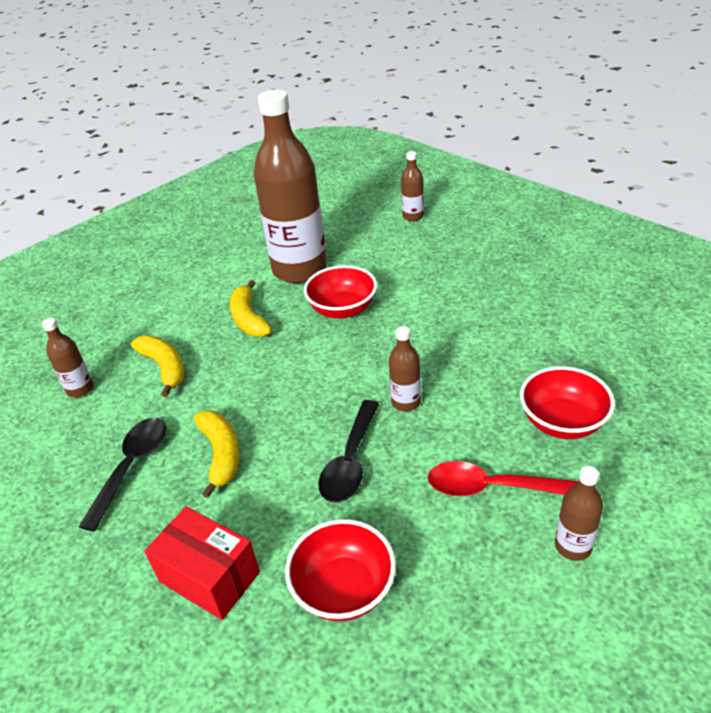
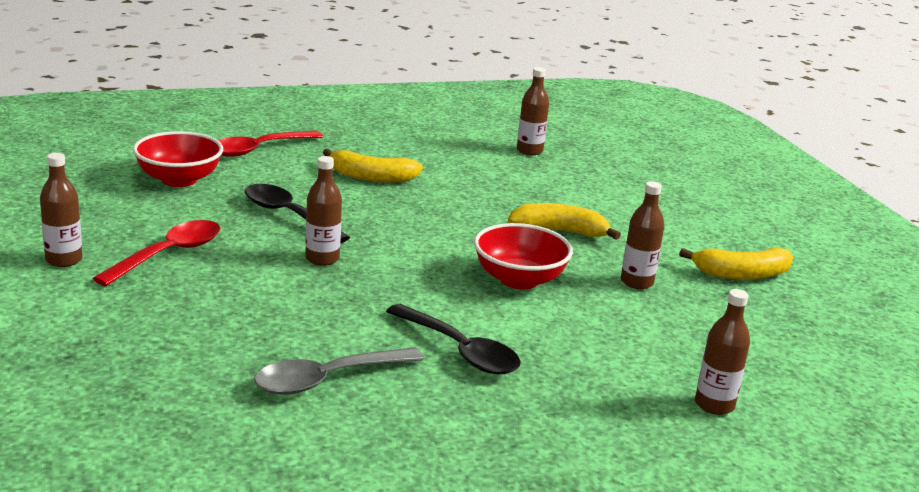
camera: 110 degrees right, 15 degrees down
(132, 467) = (403, 150): black spoon -> black spoon (460, 351)
(164, 368) = (520, 182): yellow banana -> yellow banana (741, 274)
(209, 577) = (258, 149): red box -> red spoon
(300, 269) = (636, 282): brown bottle -> brown bottle, size x0.42
(543, 327) = (327, 379): none -> grey spoon
(562, 422) = (178, 317): red bowl -> none

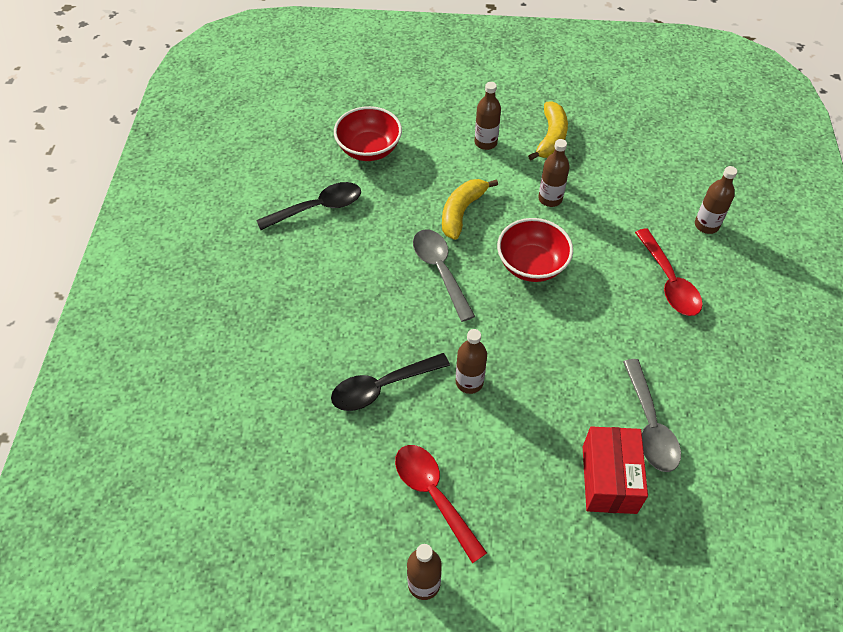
camera: 65 degrees left, 30 degrees up
(179, 180) = (278, 460): red bowl -> red bowl (369, 149)
(233, 356) = (609, 479): none -> red box
(258, 149) = (228, 377): red spoon -> red spoon (669, 281)
(371, 177) = (322, 304): yellow banana -> none
(460, 351) = (624, 334): black spoon -> black spoon (318, 208)
(463, 228) = (440, 270): none -> grey spoon
(529, 151) = (306, 174): brown bottle -> brown bottle (485, 142)

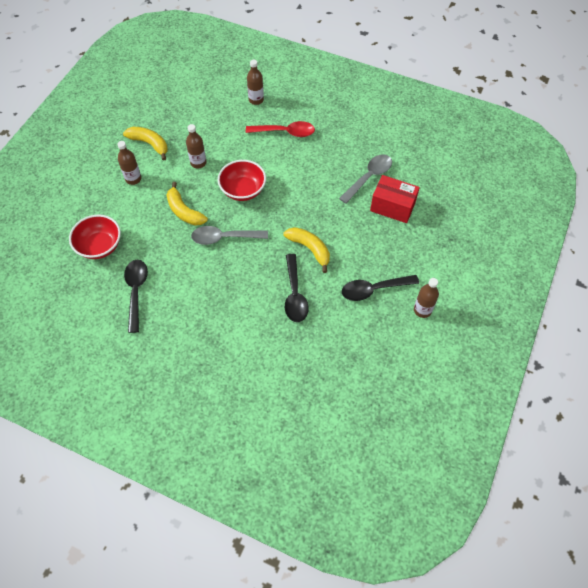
camera: 70 degrees left, 5 degrees up
(434, 495) = (373, 289): red spoon -> black spoon
(469, 382) = (310, 249): brown bottle -> yellow banana
(649, 425) = (369, 177): grey spoon -> grey spoon turned 60 degrees counterclockwise

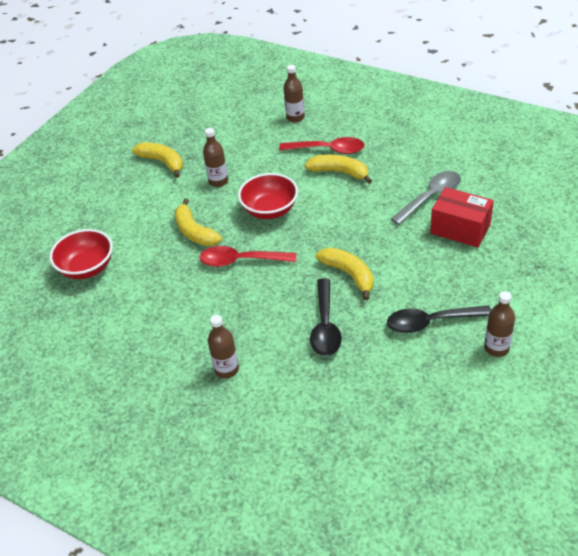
camera: 10 degrees right, 15 degrees down
(133, 179) = (138, 198): brown bottle -> brown bottle (227, 369)
(136, 291) = (123, 318): black spoon -> none
(224, 238) = (241, 261): grey spoon -> red spoon
(296, 154) = (339, 172): none -> yellow banana

